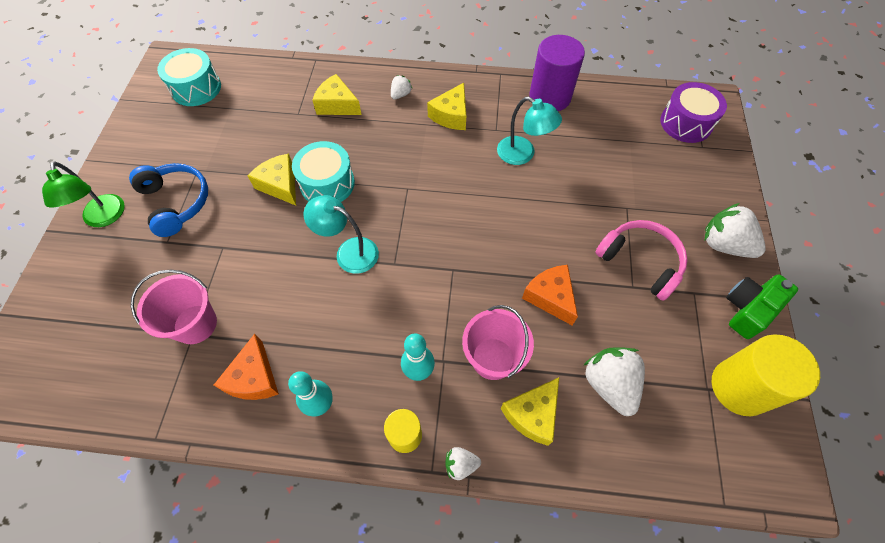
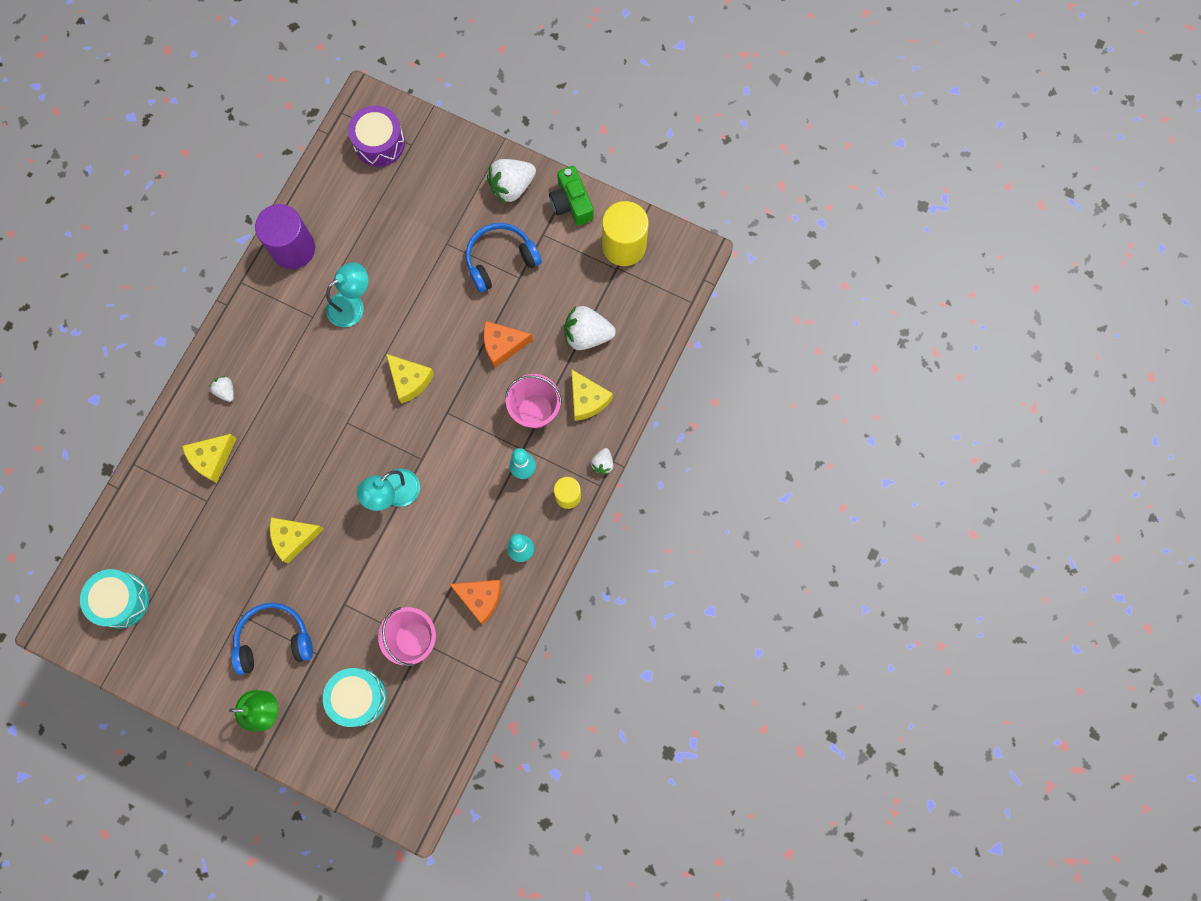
camera: 70 degrees left, 15 degrees up
(327, 183) = (310, 494): turquoise drum -> turquoise drum (358, 697)
(451, 115) = (276, 352): yellow cheese -> yellow cheese (410, 380)
(640, 262) = (500, 260): pink headphones -> blue headphones

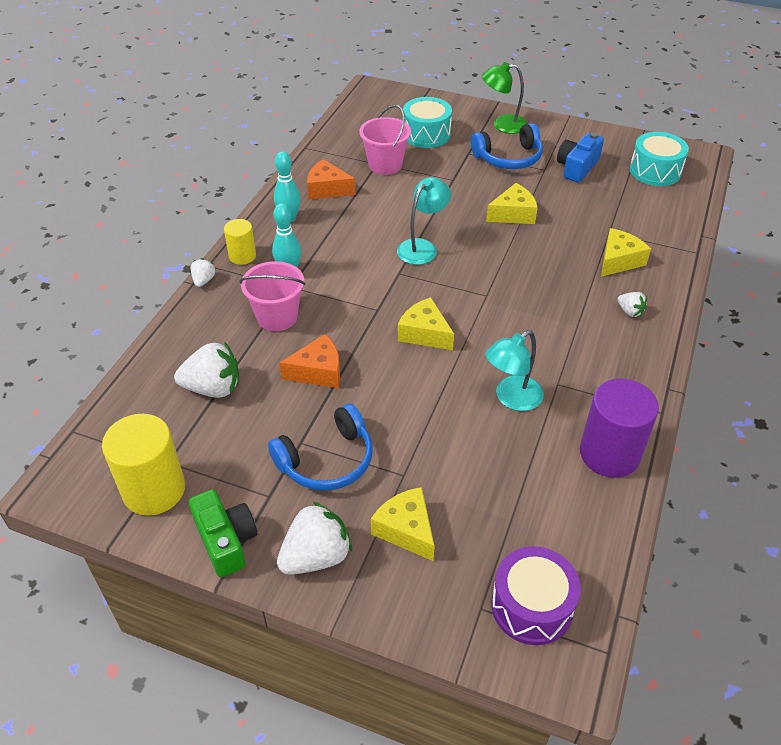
camera: 175 degrees right, 30 degrees down
(203, 615) = (577, 167): none -> blue camera
(587, 400) = (217, 330): yellow cheese -> yellow cheese (406, 530)

